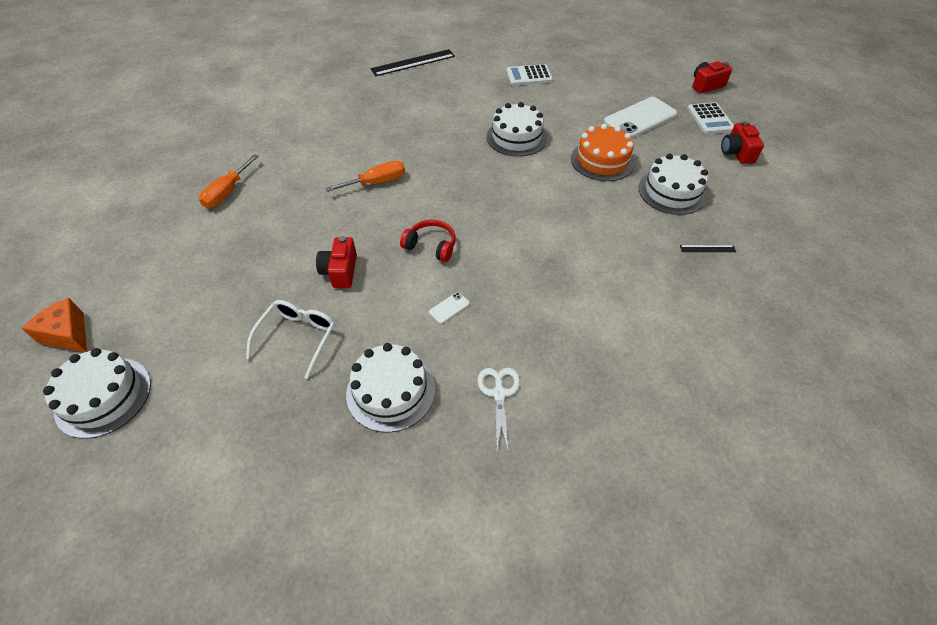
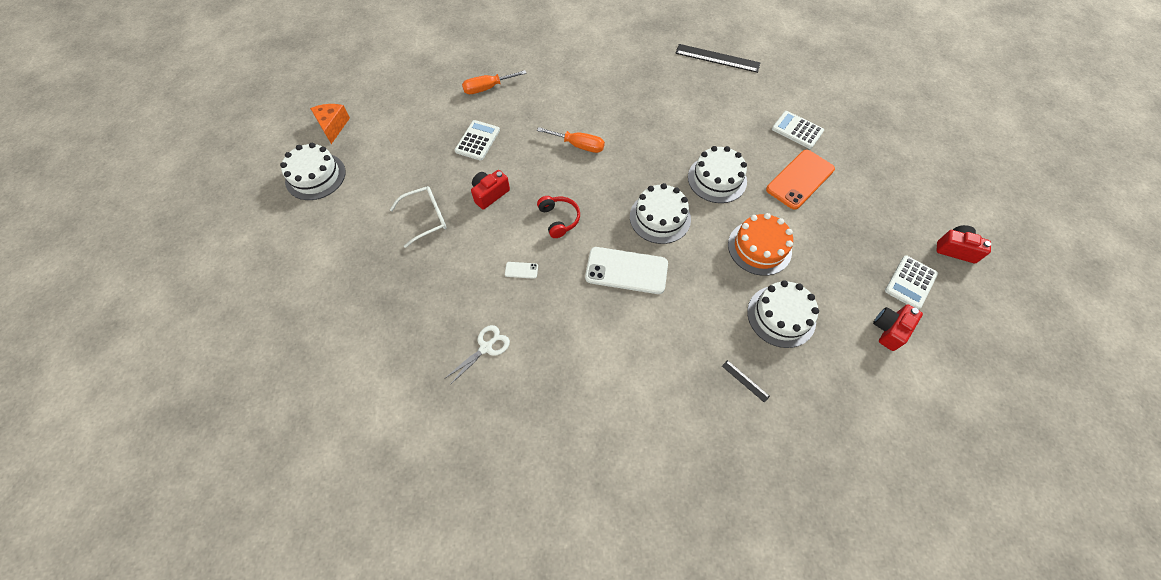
camera: 45 degrees right, 10 degrees up
(271, 238) = (477, 140): none -> white calculator
(391, 391) = (435, 292): white cake -> white cake (660, 217)
(570, 103) = (800, 179): none -> orange phone
(640, 118) = (843, 235): white phone -> white phone (626, 270)

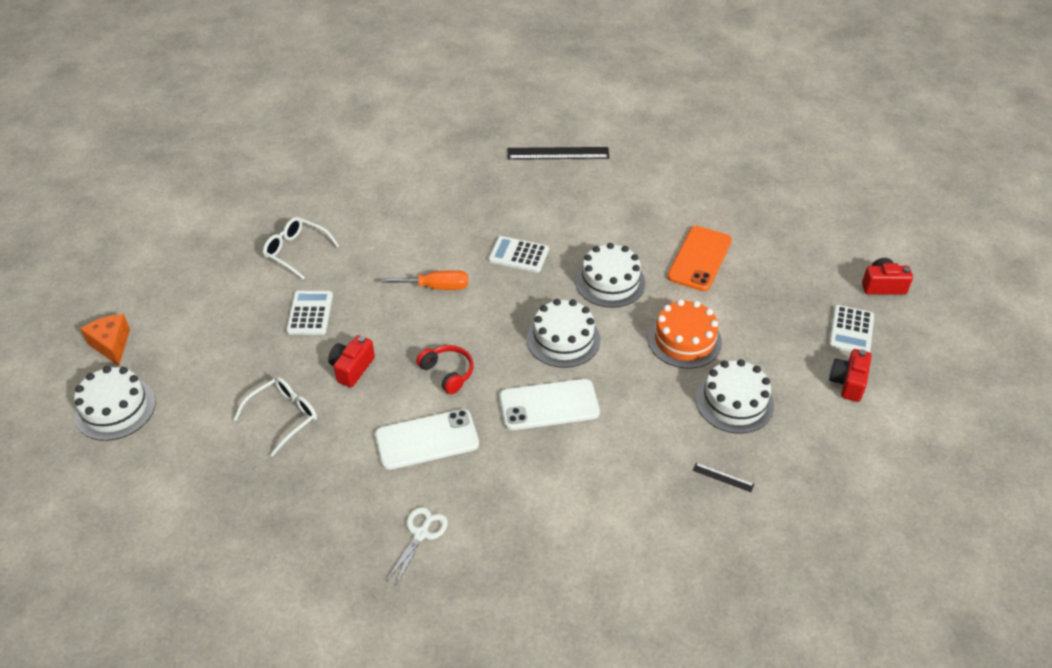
camera: 20 degrees left, 15 degrees down
(487, 88) = (296, 251): orange screwdriver -> white glasses
(521, 270) = (427, 440): white phone -> white phone, size x2.46
(797, 130) = (676, 209): white calculator -> white calculator (518, 255)

